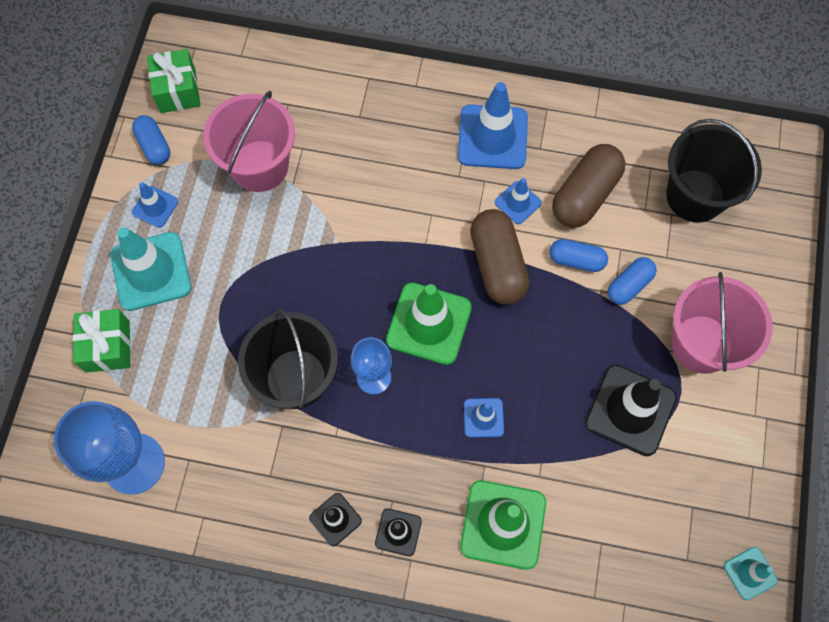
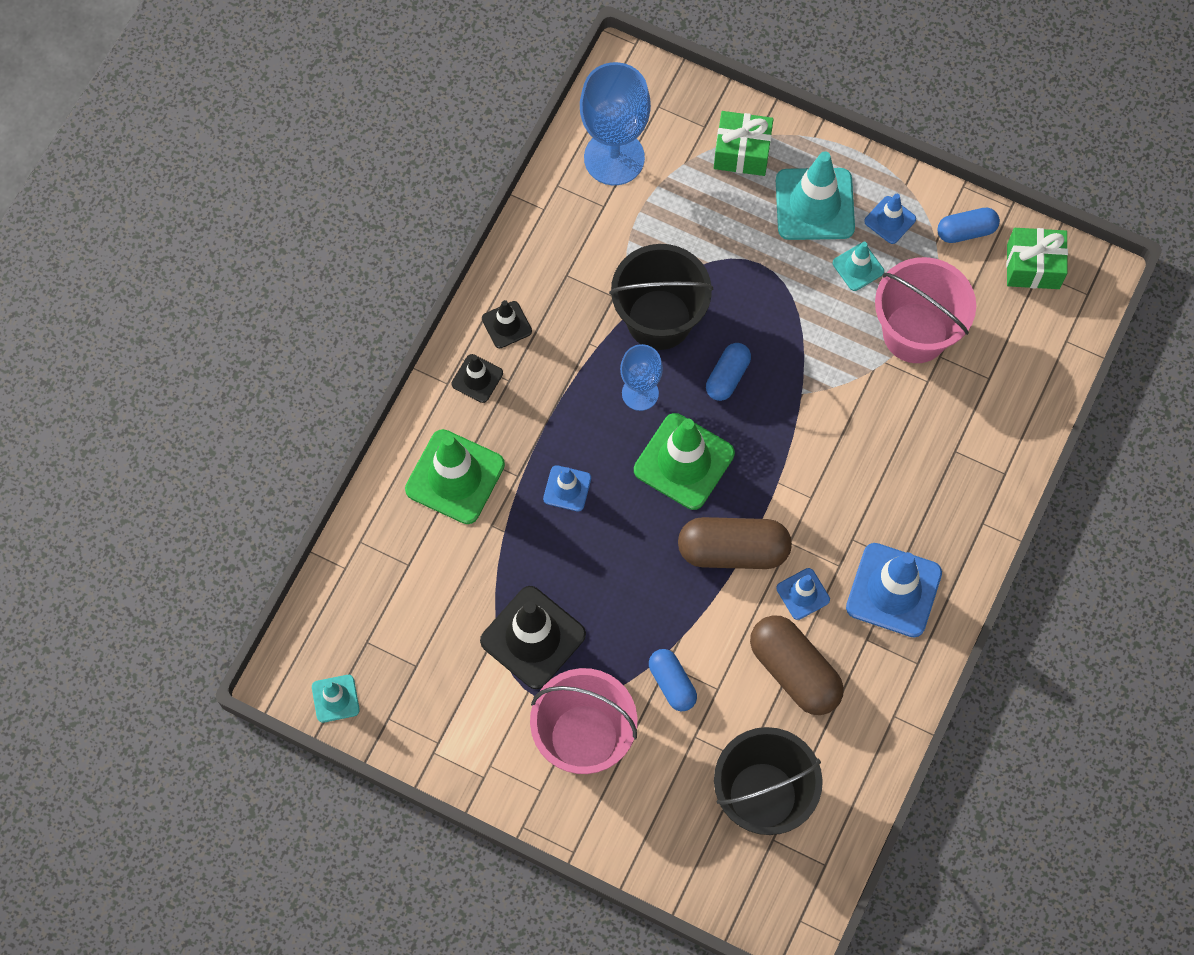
camera: 105 degrees right, 0 degrees up
(207, 223) = (858, 267): none -> turquoise traffic cone
(576, 260) = (716, 636): blue capsule -> blue capsule (727, 376)

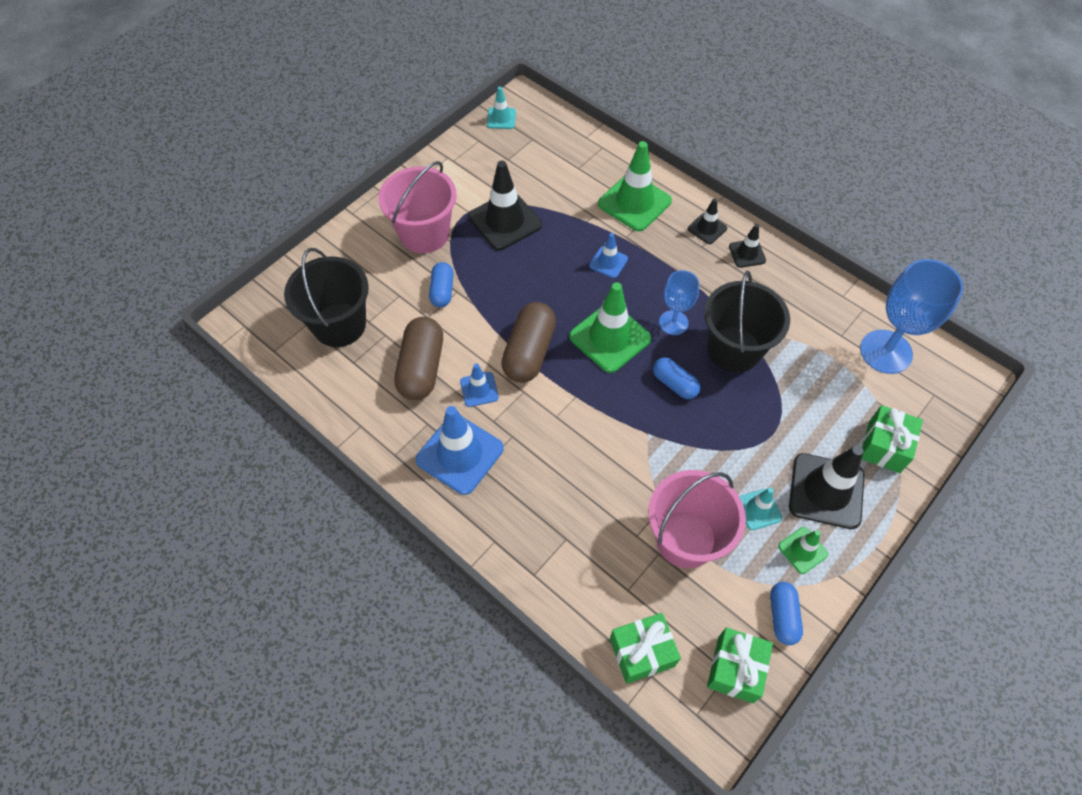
camera: 105 degrees right, 10 degrees down
(672, 683) = (442, 291): blue capsule -> blue capsule turned 75 degrees counterclockwise
(794, 671) = (421, 368): brown capsule -> brown capsule turned 60 degrees counterclockwise
(814, 204) = (826, 491): turquoise traffic cone -> black traffic cone
(890, 220) = (802, 550): blue traffic cone -> green traffic cone
(1047, 353) = (642, 652): none -> green gift

